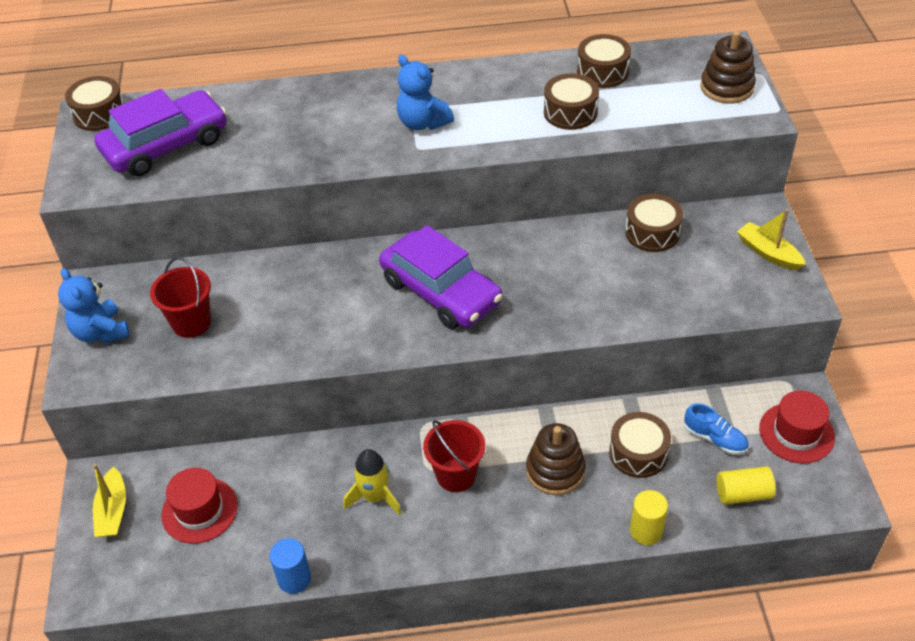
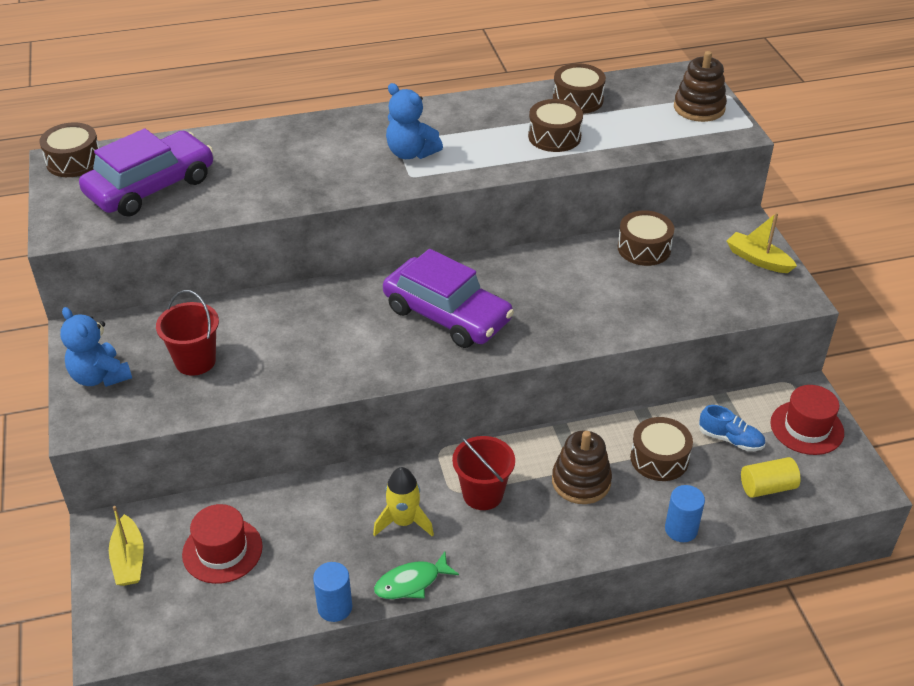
camera: 10 degrees left, 5 degrees down
(371, 561) = (411, 582): none -> green fish
(646, 531) = (681, 529): yellow cylinder -> blue cylinder

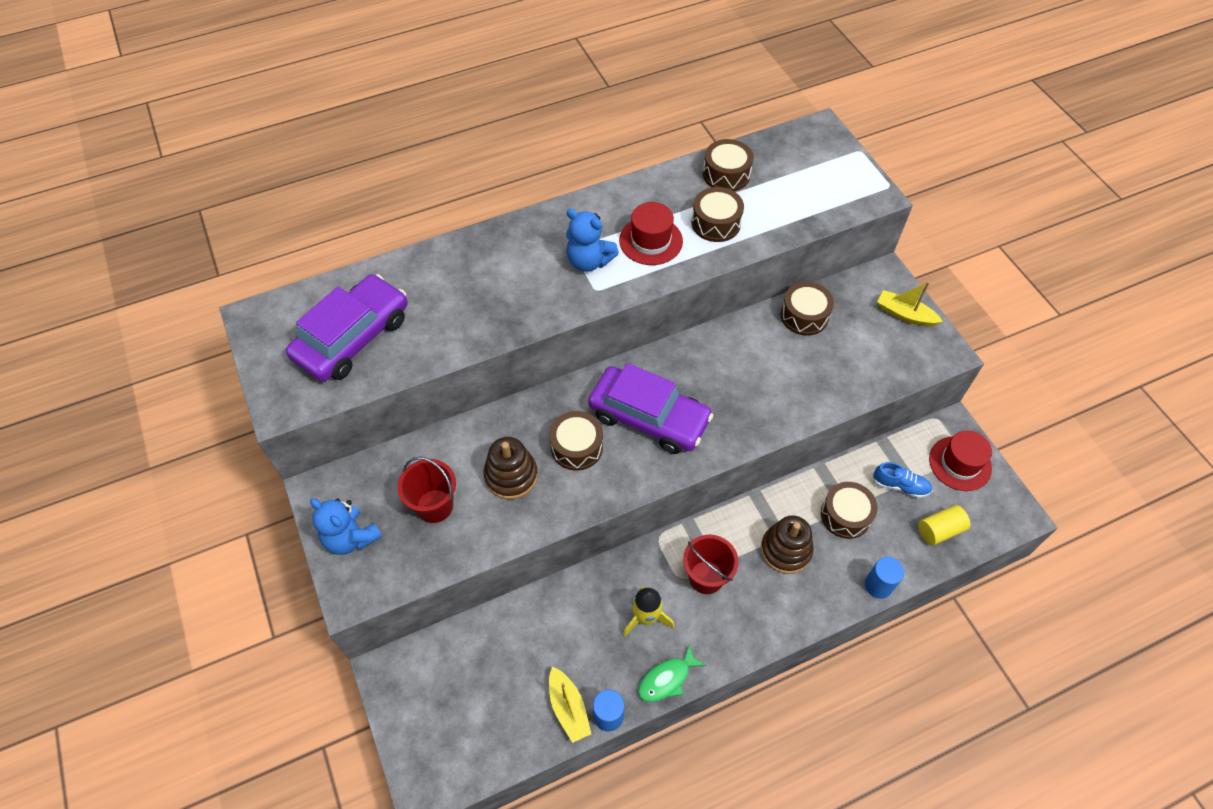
camera: 10 degrees left, 15 degrees up
(74, 161) = (268, 315): brown drum -> brown drum (576, 447)
(129, 559) = (416, 699): yellow boat -> yellow boat (568, 708)
(222, 550) = (496, 675): red hat -> red hat (651, 241)
(699, 108) = (837, 170): brown stacking toy -> brown stacking toy (511, 476)

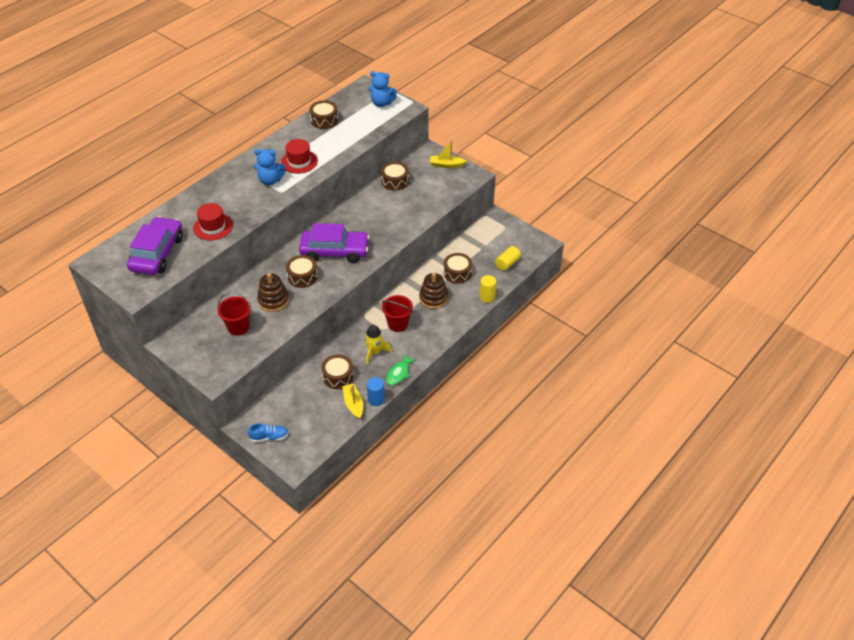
camera: 25 degrees left, 10 degrees down
(351, 538) = (199, 356): blue teddy bear -> blue teddy bear (382, 103)
(568, 708) = (353, 404): yellow boat -> yellow boat turned 150 degrees counterclockwise
(716, 223) = (330, 144): brown drum -> brown drum (338, 376)
(878, 585) = (487, 297): blue cylinder -> yellow cylinder
(900, 486) = (479, 251): blue shoe -> blue shoe (269, 437)
(960, 463) = (505, 231): red hat -> red hat (213, 227)

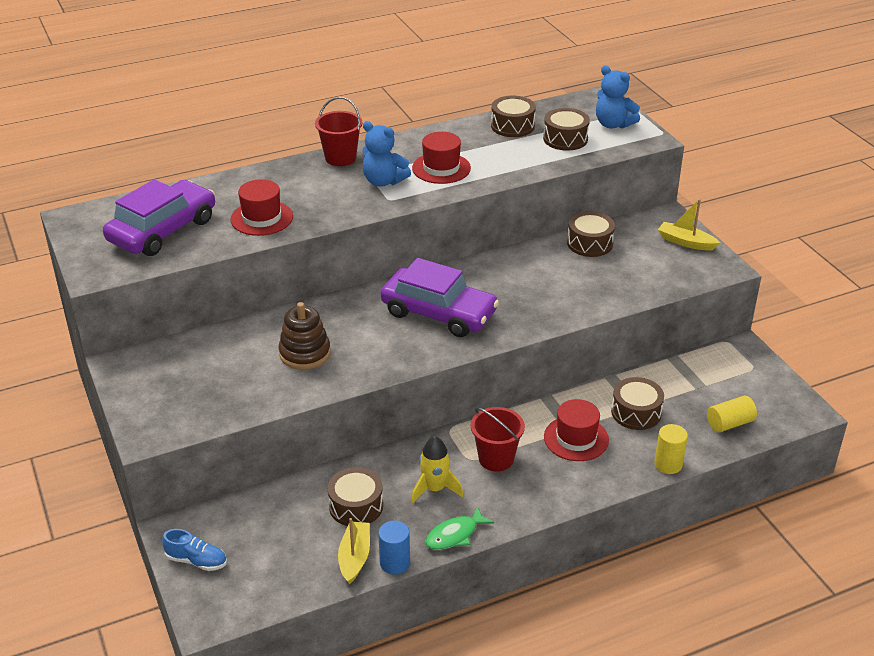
camera: 25 degrees right, 10 degrees down
(238, 327) = (230, 374): red bucket -> red bucket (340, 158)
(302, 276) = (369, 333): brown drum -> brown drum (565, 139)
(433, 298) = (576, 438): brown stacking toy -> red hat

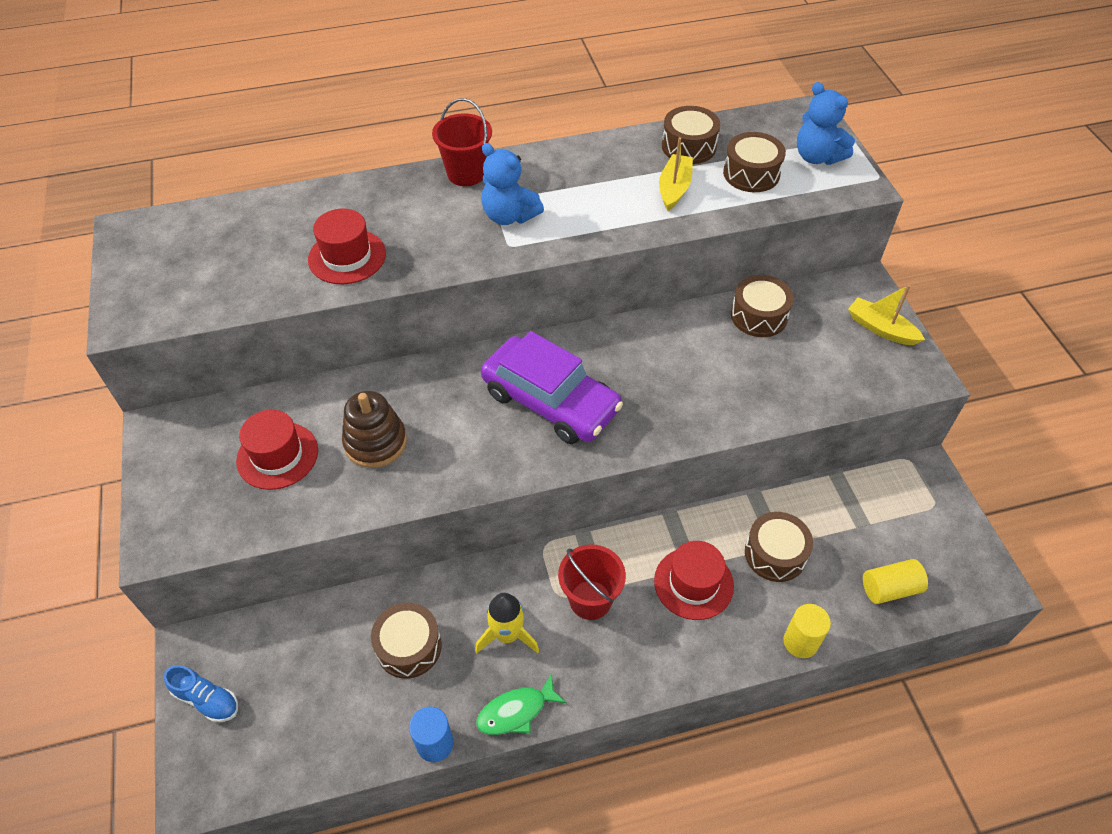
camera: 10 degrees right, 15 degrees up
(163, 230) = (225, 262): purple car -> none
(354, 557) = (389, 726): yellow boat -> yellow boat (674, 188)
(441, 168) = (585, 203): red hat -> red hat (277, 455)

